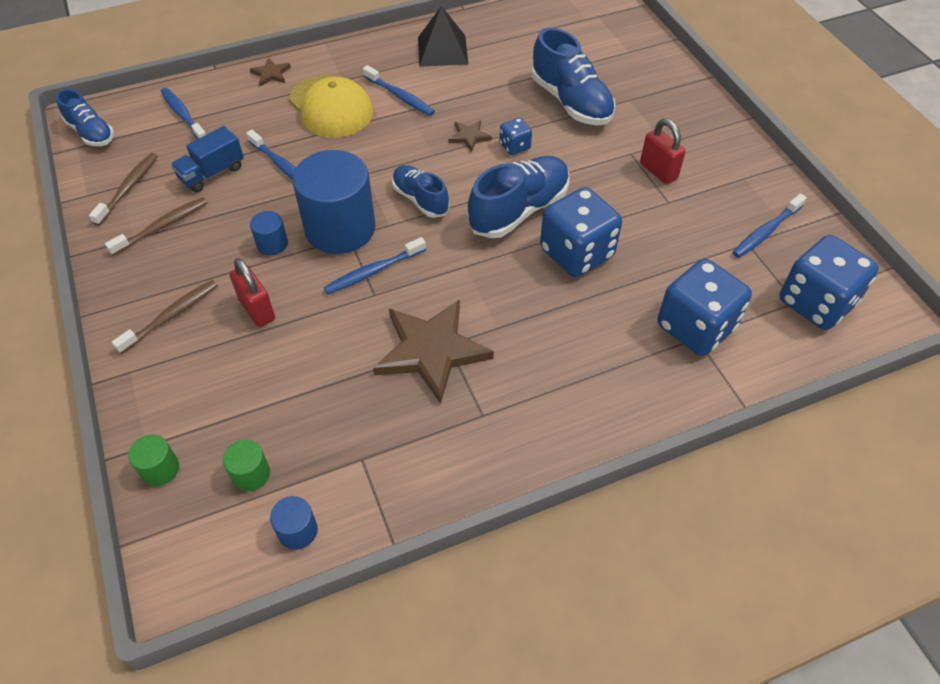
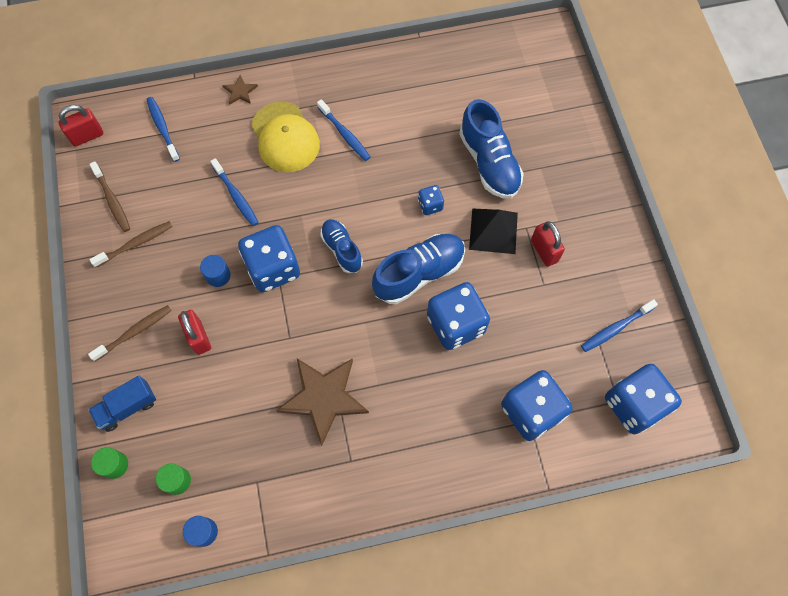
camera: 10 degrees right, 15 degrees up
(91, 133) = (87, 136): blue shoe -> red padlock
(128, 188) = (112, 200): brown toothbrush -> brown toothbrush turned 120 degrees clockwise
(212, 173) = (179, 195): blue truck -> blue truck (127, 407)
(340, 228) = (273, 268): blue cylinder -> blue dice
(373, 271) = (292, 316): blue toothbrush -> none
(442, 50) = (391, 85): black pyramid -> black pyramid (493, 231)
(469, 136) = (394, 188): brown star -> none

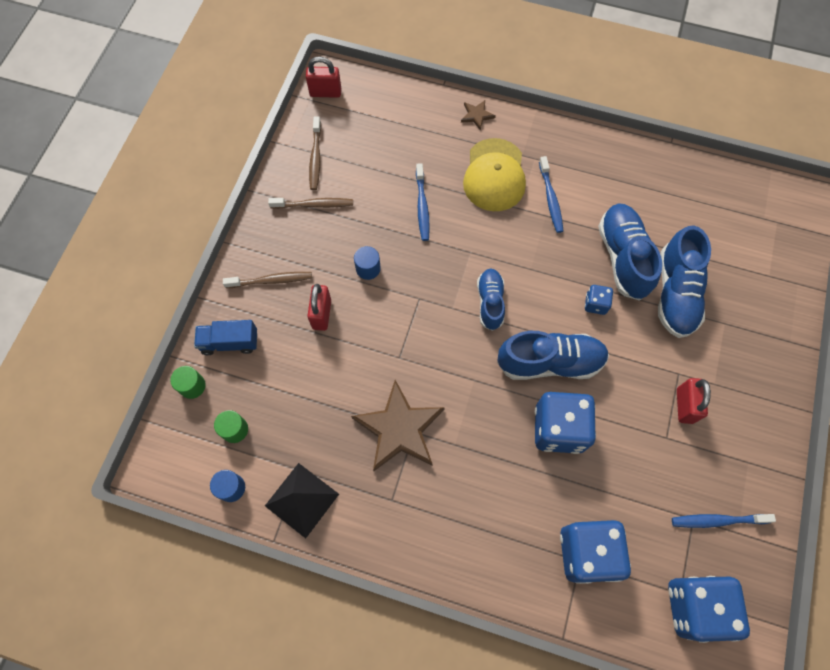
camera: 30 degrees right, 0 degrees up
(162, 128) = (392, 116): blue toothbrush -> none
(273, 268) = (419, 287): blue dice -> none
(431, 154) = (623, 257): none -> blue shoe
(493, 231) = (644, 360): black pyramid -> black pyramid (302, 500)

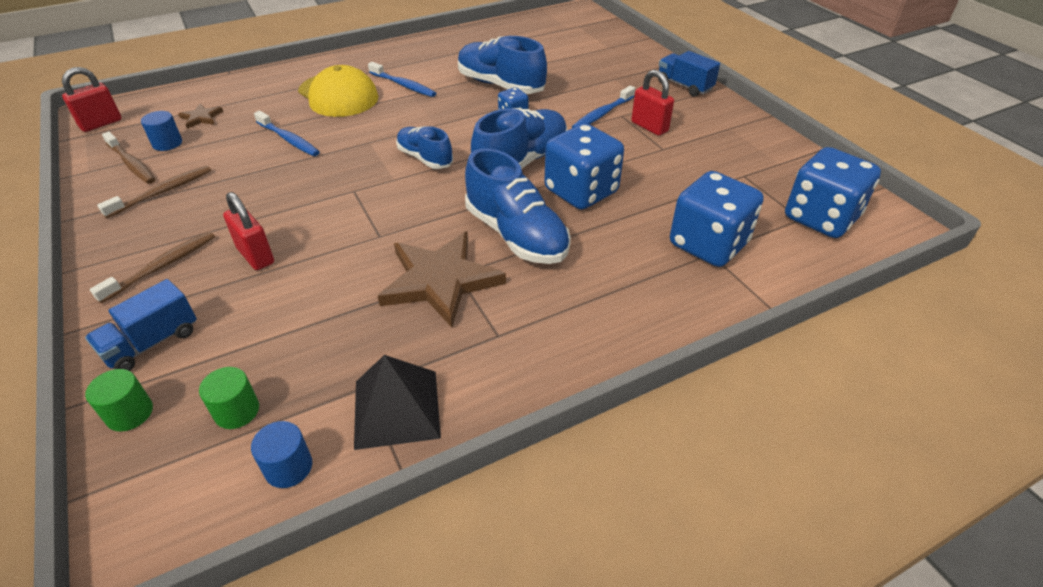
camera: 45 degrees left, 25 degrees down
(368, 268) = (275, 200): blue cylinder -> blue cylinder (167, 143)
(477, 115) = (282, 75): brown star -> brown star (201, 118)
(675, 293) = (561, 82): blue shoe -> blue shoe (516, 235)
(717, 520) = (759, 166): blue toothbrush -> blue toothbrush (602, 114)
(774, 382) = (684, 86): none -> blue truck

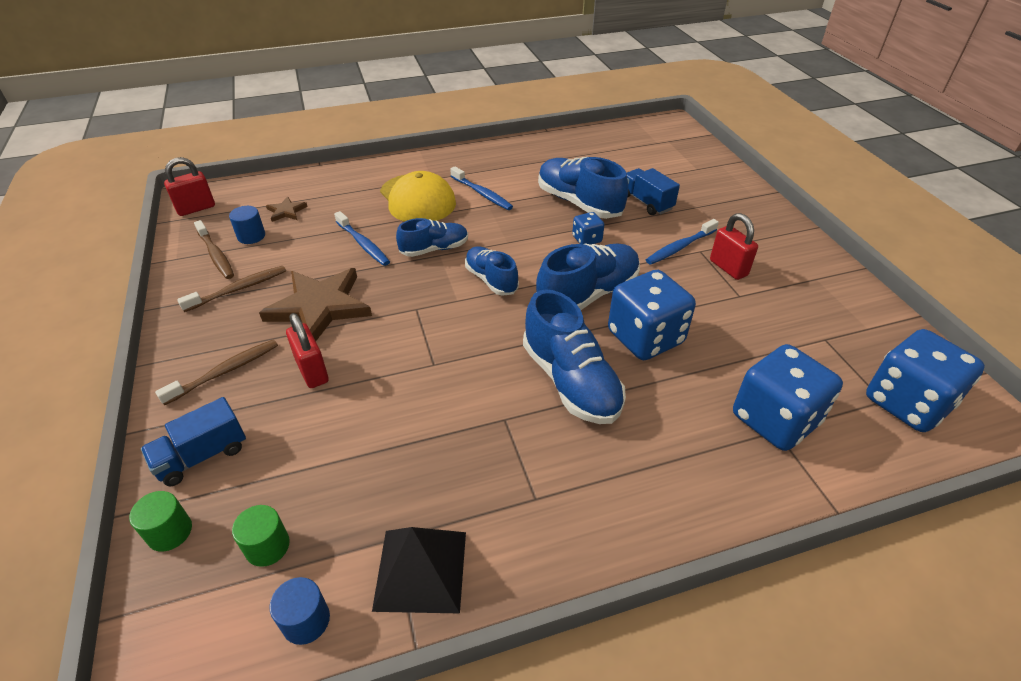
camera: 10 degrees right, 0 degrees up
(363, 137) = (434, 249): none -> blue shoe
(440, 280) = (486, 425): brown star -> brown star (319, 307)
(684, 86) = (772, 222): blue truck -> blue truck (646, 202)

